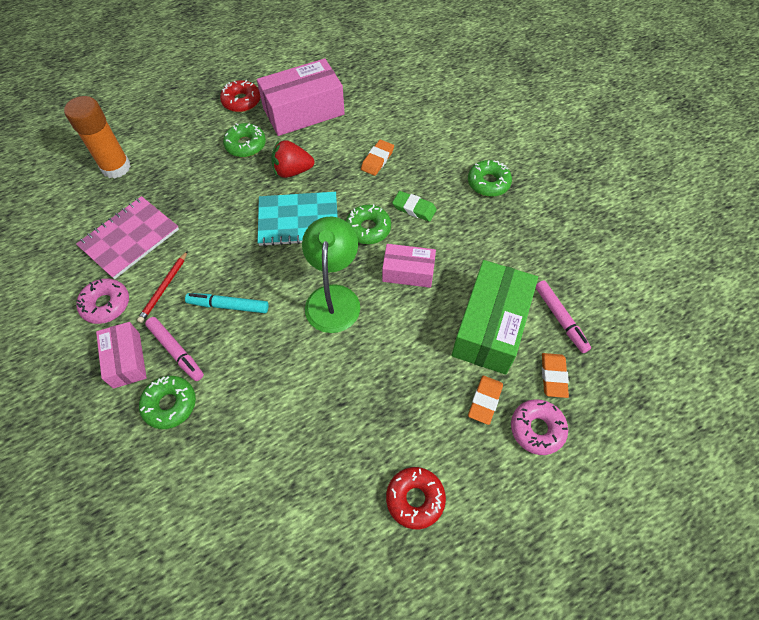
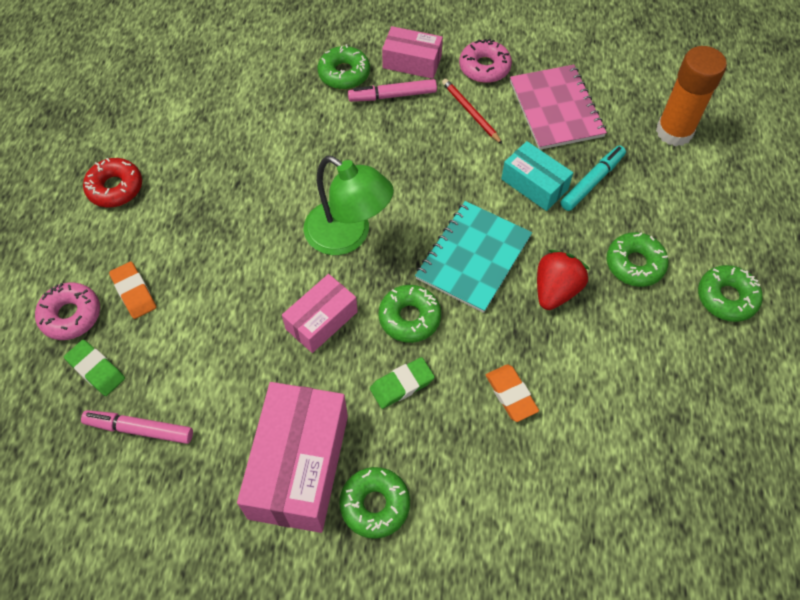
camera: 125 degrees right, 0 degrees up
(213, 218) = (534, 184): none -> turquoise box
(228, 306) = (410, 150): turquoise marker -> turquoise marker (592, 182)
(241, 101) = (726, 298): red donut -> green donut
(303, 111) = (662, 360): pink box -> pink box (299, 466)
(490, 327) = (194, 352): green box -> none
(553, 376) = (96, 370): orange eraser -> green eraser

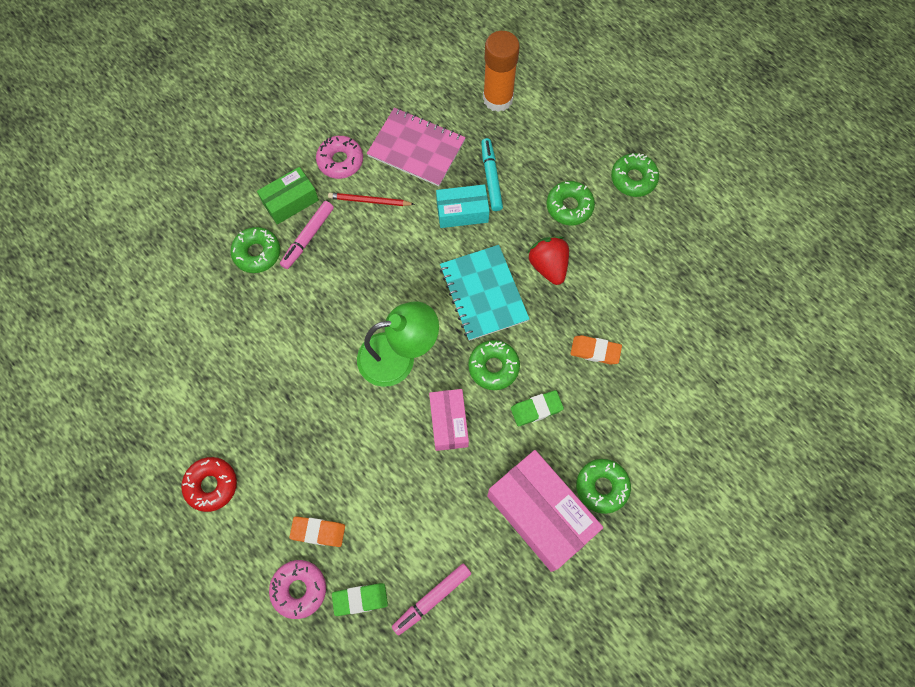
camera: 50 degrees left, 10 degrees up
(402, 385) = (536, 409): green eraser -> green eraser turned 60 degrees clockwise
(412, 62) = (290, 201): pink box -> green box

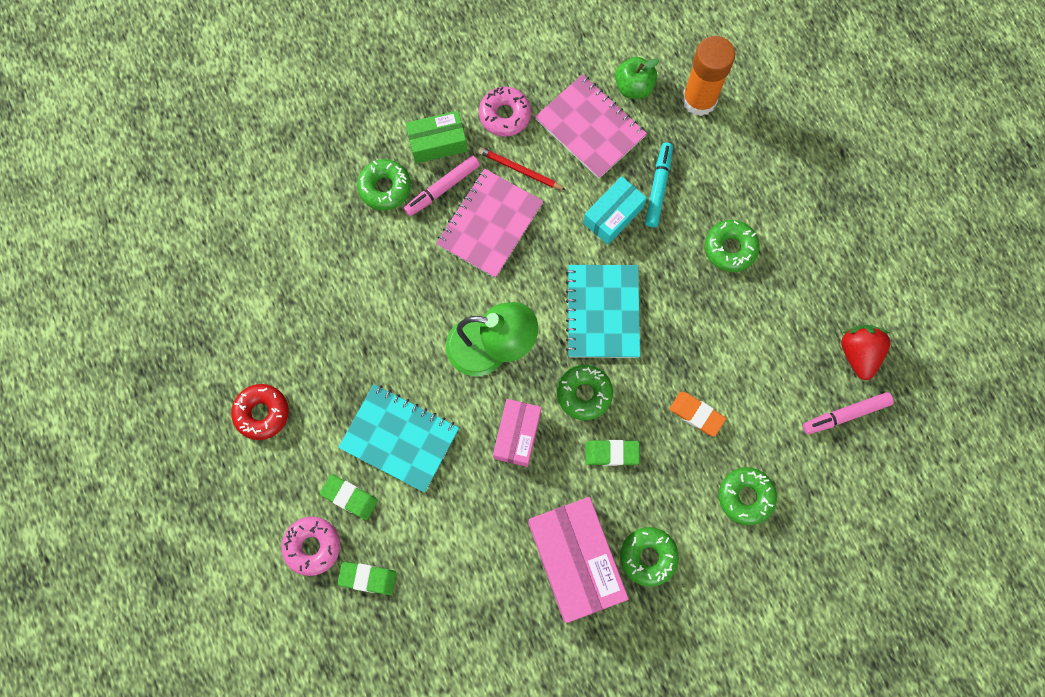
camera: 20 degrees right, 5 degrees up
(318, 532) = (349, 497): orange eraser -> green eraser
(345, 463) = (399, 438): none -> turquoise notebook
(360, 253) = (490, 224): none -> pink notebook
(432, 599) = (437, 604): pink marker -> pink marker (845, 414)
(440, 105) = (634, 87): none -> green apple
(462, 212) = (613, 215): turquoise box -> turquoise box turned 60 degrees counterclockwise
(548, 266) = (682, 306): red strawberry -> red strawberry (858, 354)
(633, 179) = (812, 241): green donut -> green donut (745, 497)

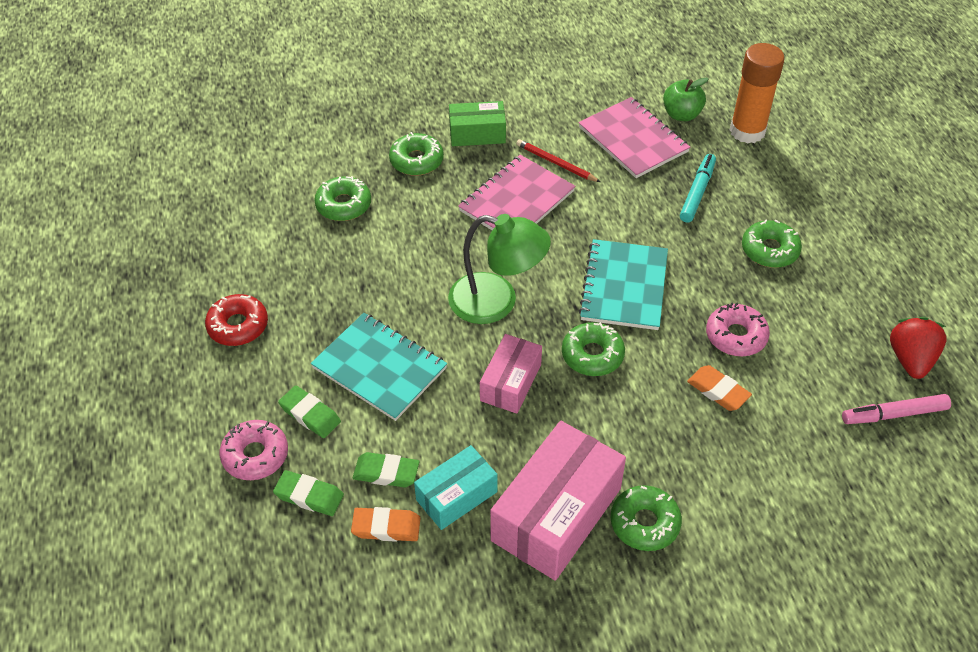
camera: 10 degrees right, 25 degrees down
(438, 597) = (386, 527): none -> orange eraser
(442, 188) = (474, 168): pink marker -> none
(505, 115) = (548, 121): pink donut -> pink donut (736, 336)
(575, 561) = (556, 514): pink box -> pink box turned 45 degrees clockwise
(611, 453) = (615, 414): green eraser -> green eraser (386, 472)
(613, 215) = (647, 209): turquoise box -> turquoise box (456, 496)
(745, 497) = (769, 479): green donut -> green donut (343, 205)

